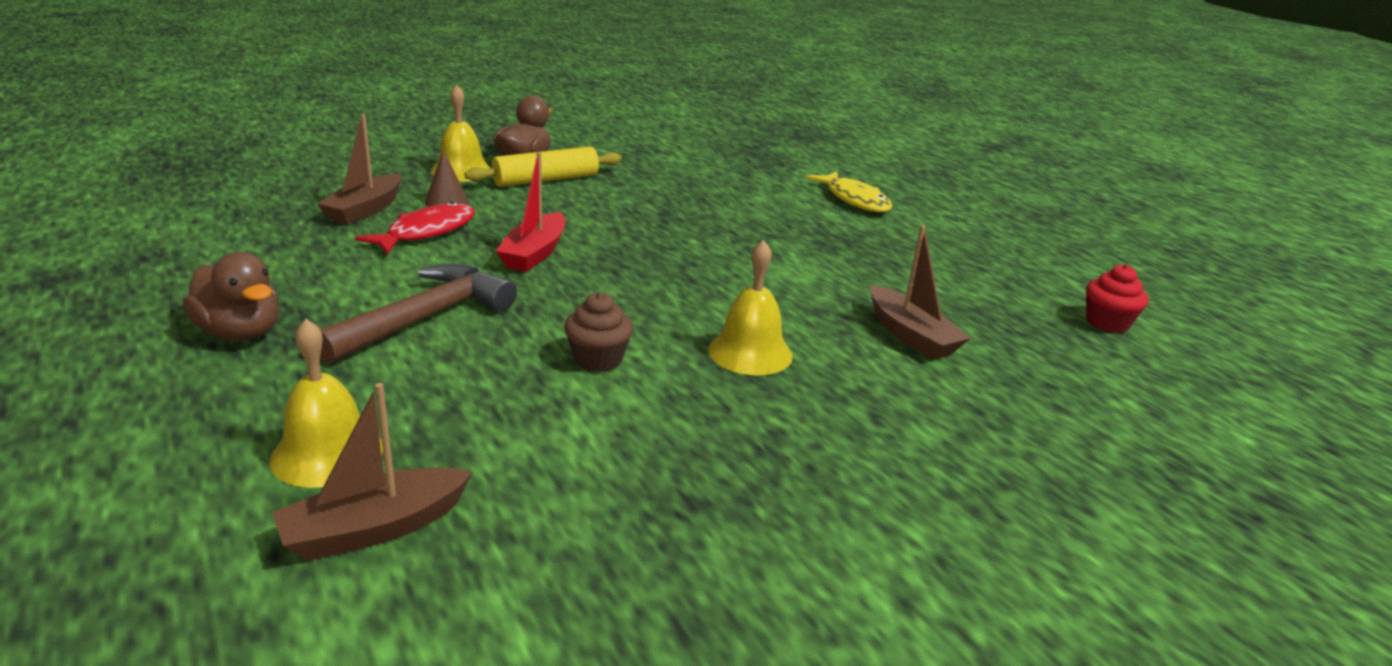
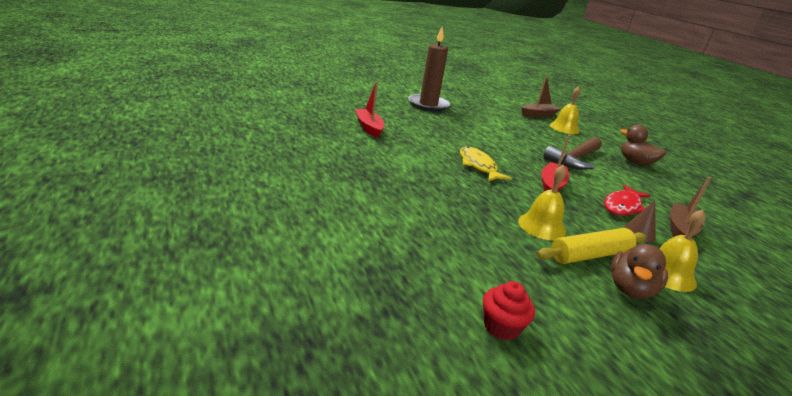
camera: 175 degrees left, 0 degrees up
(598, 359) = (499, 137): brown cupcake -> none
(750, 352) = (440, 132): yellow bell -> yellow bell (542, 226)
(817, 480) = (428, 105): none -> brown candle
(854, 200) = (329, 208): yellow fish -> yellow fish (478, 166)
(910, 335) = (369, 128): brown boat -> red boat
(1107, 323) = (266, 119): red cupcake -> red cupcake (501, 327)

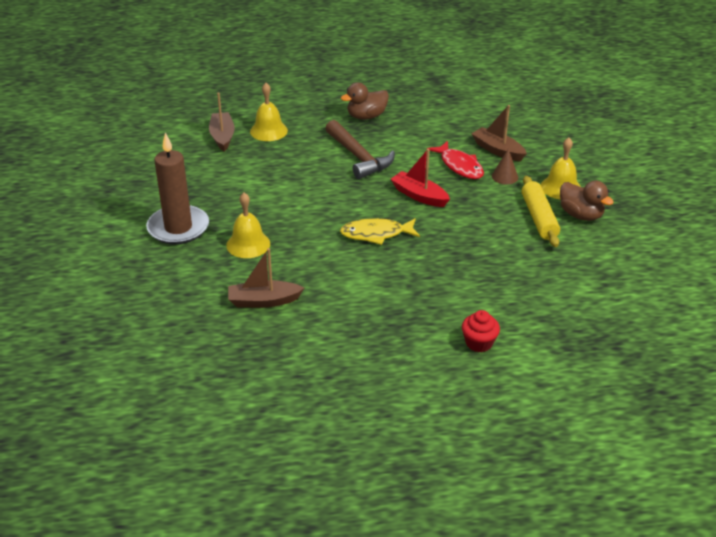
camera: 70 degrees left, 10 degrees up
(369, 128) = (263, 301): red boat -> brown boat
(501, 327) = (626, 293): red cupcake -> red cupcake (479, 343)
(542, 226) = (497, 229): yellow bell -> yellow bell (248, 244)

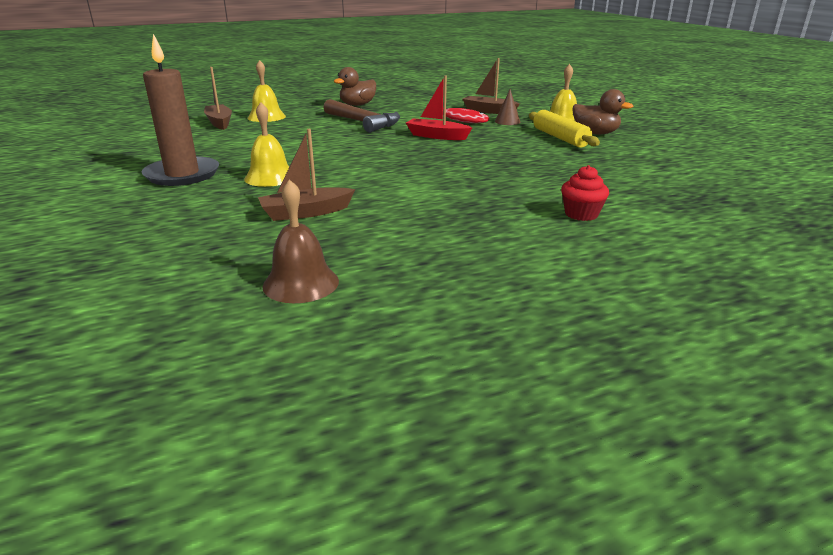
camera: 15 degrees left, 10 degrees down
(239, 382) = (301, 283): none -> brown bell
(376, 234) = (410, 159): yellow fish -> none

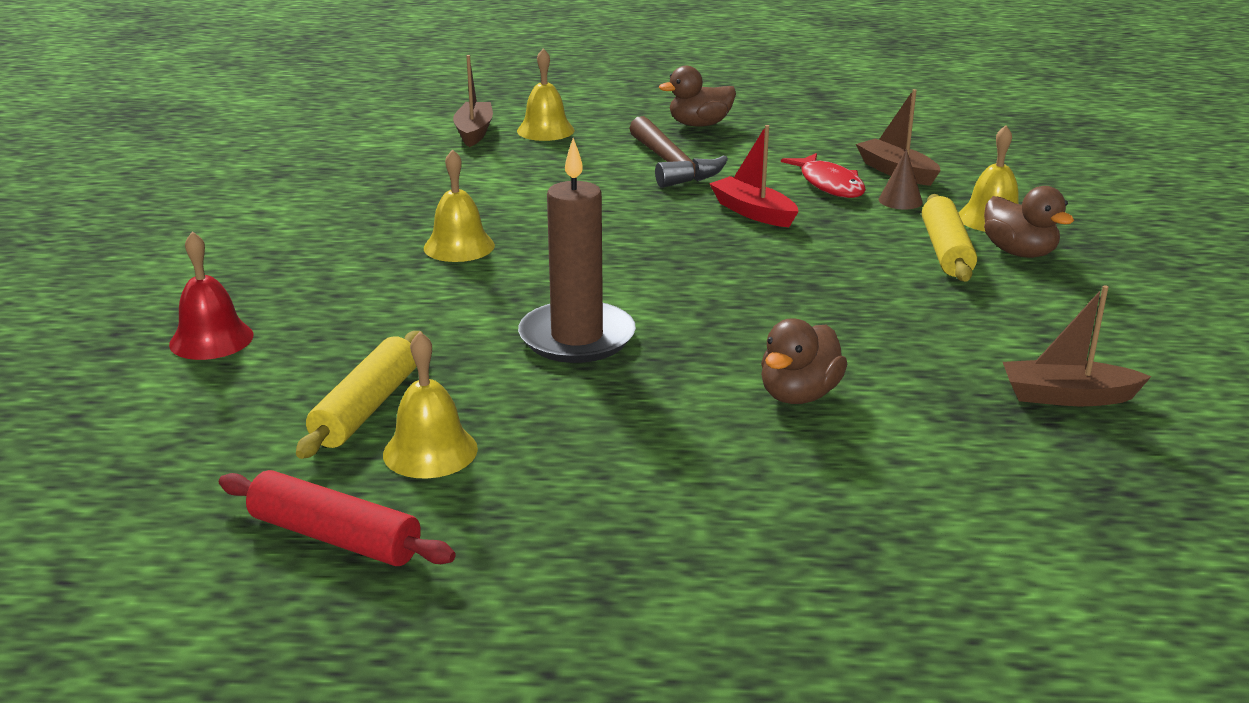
camera: 25 degrees right, 0 degrees up
(119, 264) = (211, 339): none -> red bell
(182, 174) = (361, 221): brown candle -> brown candle (577, 337)
(301, 283) = (366, 408): brown bell -> yellow rolling pin
(306, 213) = (453, 313): brown boat -> brown boat (1067, 396)
(372, 386) = (334, 537): none -> red rolling pin
(383, 300) = (430, 451): none -> yellow bell
(581, 214) = (799, 395): red cupcake -> brown duck

